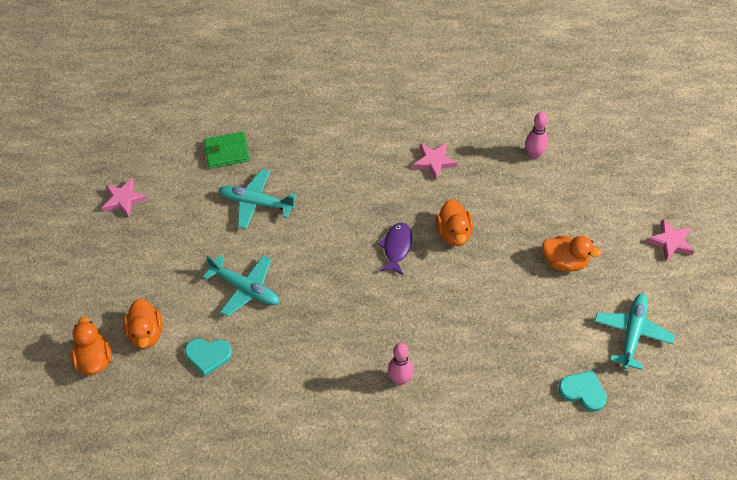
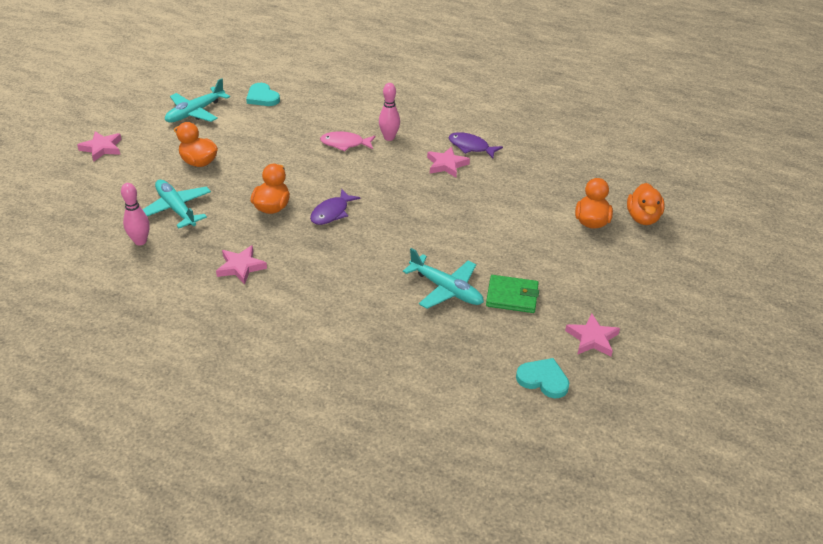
camera: 160 degrees left, 15 degrees down
(208, 356) = (539, 192): turquoise heart -> turquoise heart (543, 380)
(227, 152) = (456, 350): green wallet -> green wallet (512, 296)
(245, 288) = (488, 226): turquoise plane -> turquoise plane (176, 209)
(304, 401) = (471, 147): none -> purple fish
(318, 359) = (446, 165): none -> pink star
(441, 349) = (345, 144): none -> pink fish

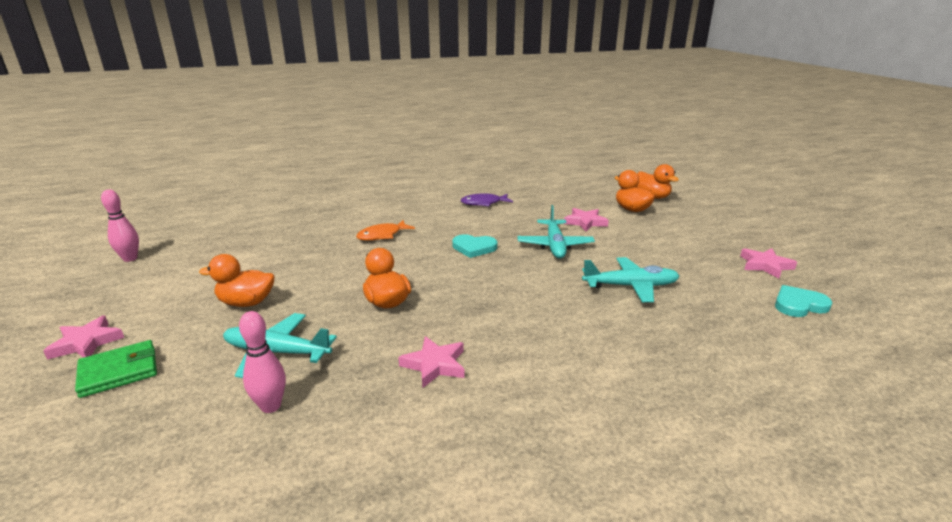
camera: 40 degrees left, 15 degrees down
(195, 112) = (185, 268): turquoise plane -> turquoise plane (555, 245)
(262, 97) = (250, 234): turquoise heart -> turquoise heart (474, 248)
(332, 213) = (450, 281): purple fish -> none
(345, 144) = (382, 235): pink fish -> orange fish
(389, 137) = (413, 219): pink bowling pin -> pink bowling pin (130, 258)
(446, 165) = (485, 218): pink star -> pink star (585, 222)
(512, 296) = (676, 268): green wallet -> green wallet (119, 371)

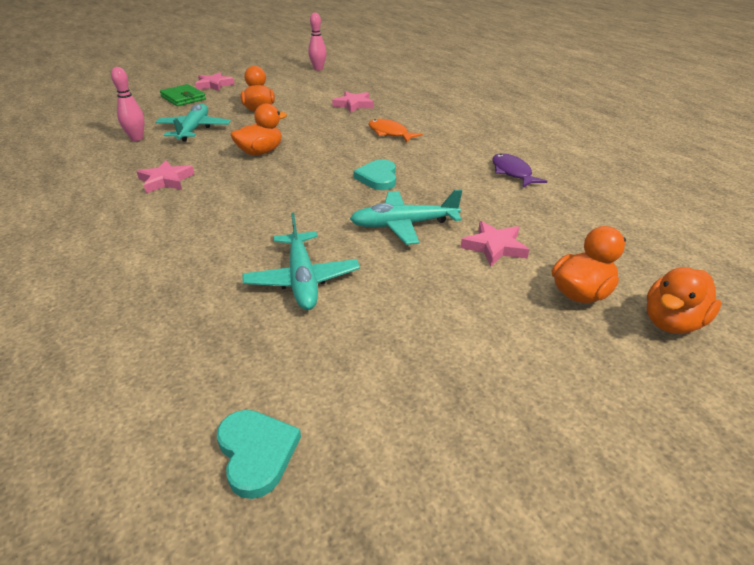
camera: 80 degrees right, 10 degrees up
(765, 265) = (401, 440): pink star -> pink star (354, 105)

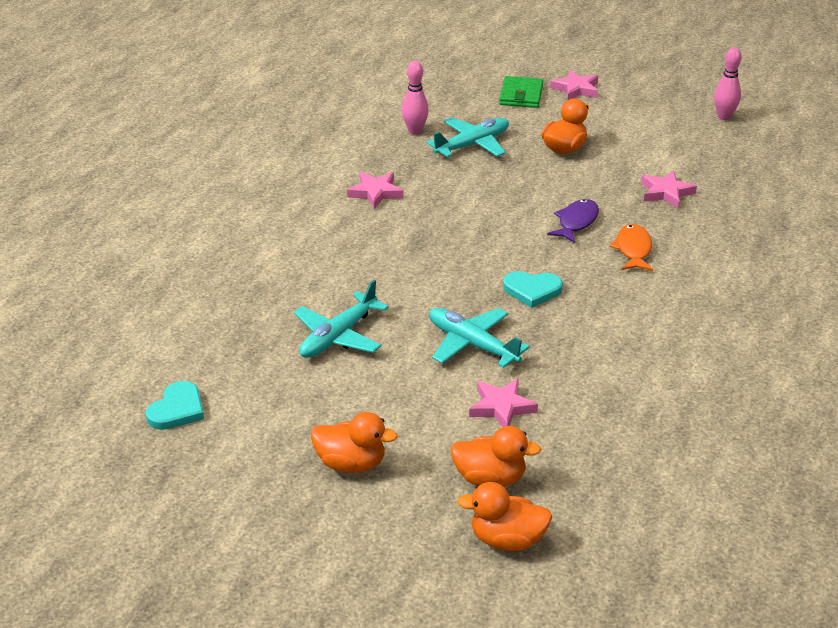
camera: 50 degrees right, 0 degrees up
(260, 152) = (485, 204): orange duck -> orange duck (351, 464)
(378, 177) = (532, 290): turquoise heart -> turquoise heart turned 135 degrees counterclockwise
(512, 172) = (658, 362): purple fish -> purple fish (576, 222)

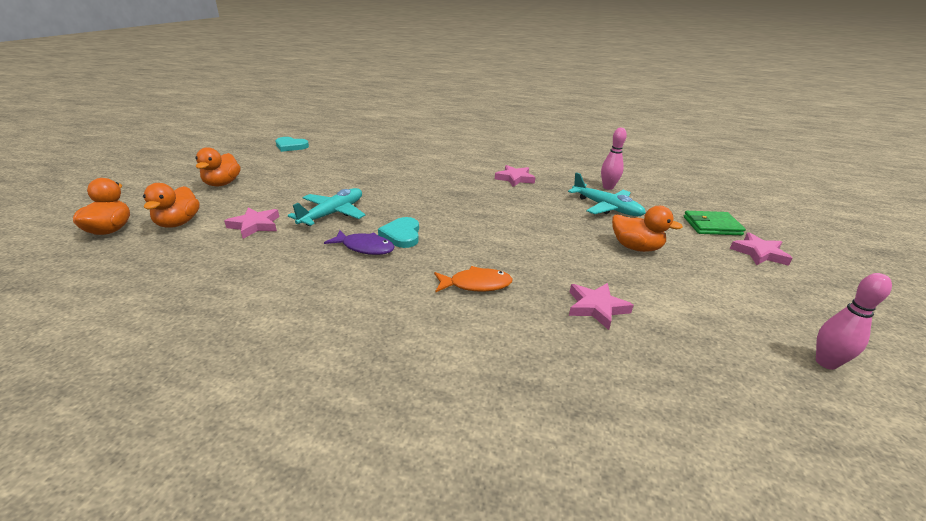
camera: 80 degrees right, 5 degrees down
(339, 336) = (348, 175): turquoise plane -> none
(576, 222) = (511, 254): purple fish -> purple fish (365, 247)

